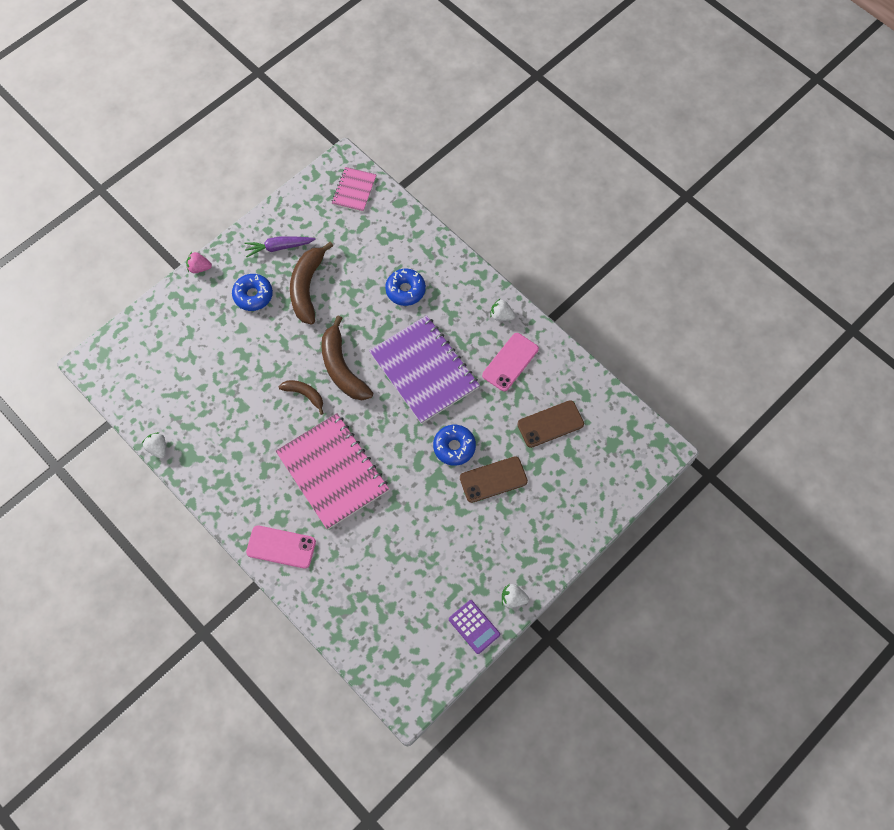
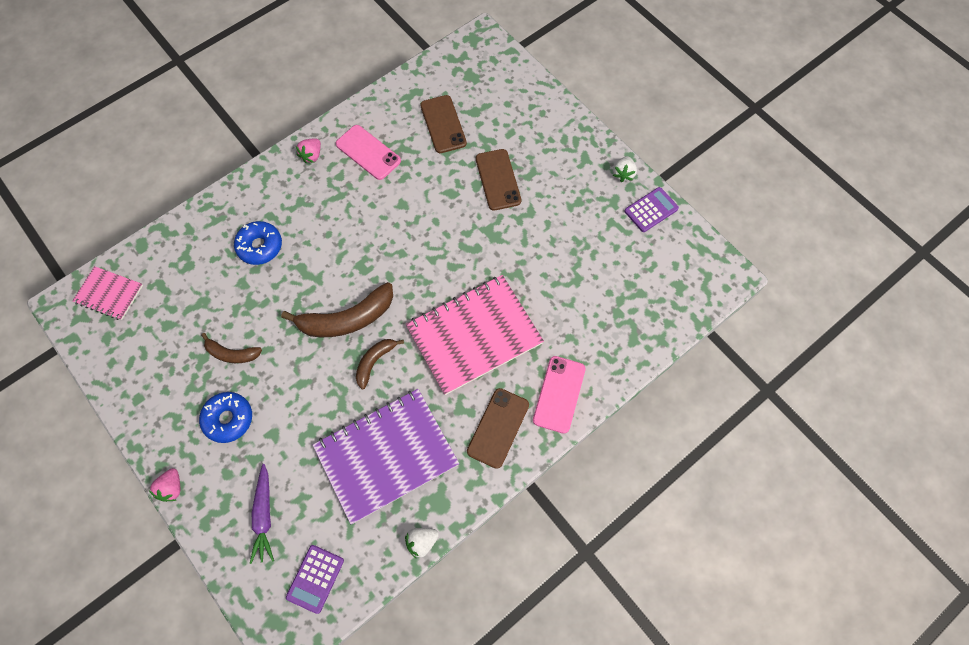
camera: 85 degrees left, 0 degrees up
(132, 376) = (315, 578): none -> purple calculator
(250, 498) = (498, 428): none -> brown phone
(279, 247) = (167, 385): purple carrot -> purple carrot (264, 515)
(307, 287) = (232, 353): brown banana -> brown banana, size x0.56
(424, 370) = (364, 234): purple notebook -> purple notebook (386, 455)
(454, 447) = (458, 212): blue donut -> none
(501, 315) = (312, 155): white strawberry -> pink strawberry

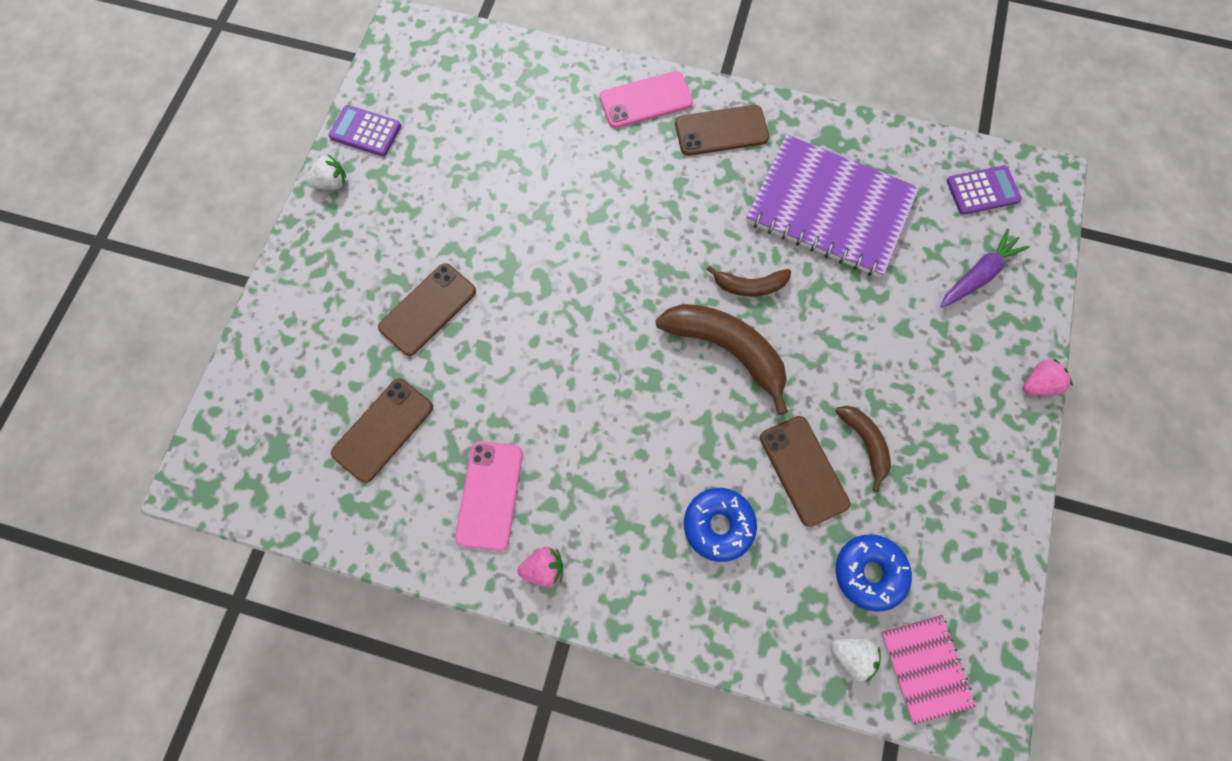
camera: 125 degrees left, 5 degrees up
(228, 419) = (929, 386): blue donut -> blue donut (869, 572)
(247, 309) = (803, 470): none -> brown phone
(422, 542) = (874, 128): white strawberry -> white strawberry (851, 655)
(474, 335) = (644, 210): pink notebook -> none

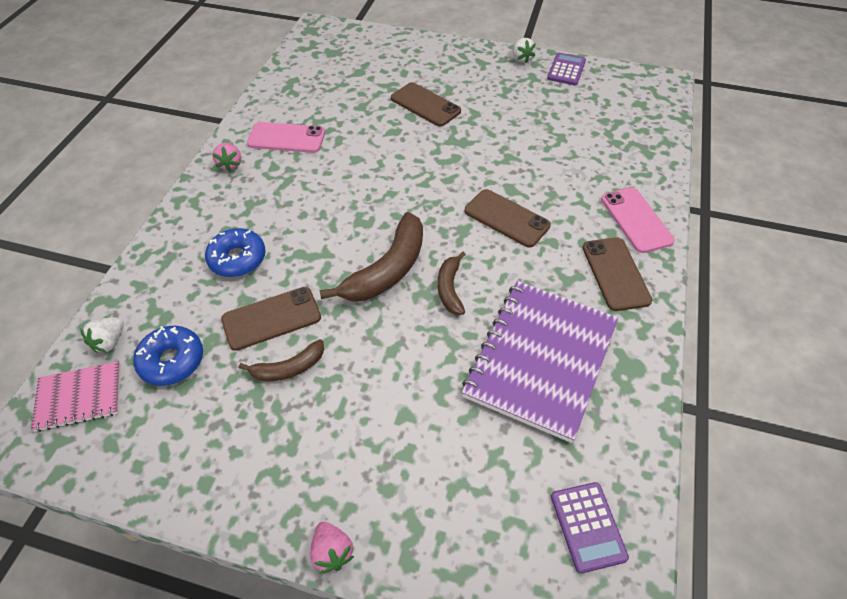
camera: 90 degrees right, 20 degrees down
(383, 430) = (339, 91): brown phone -> brown phone (506, 218)
(977, 275) = (470, 502): purple carrot -> none

